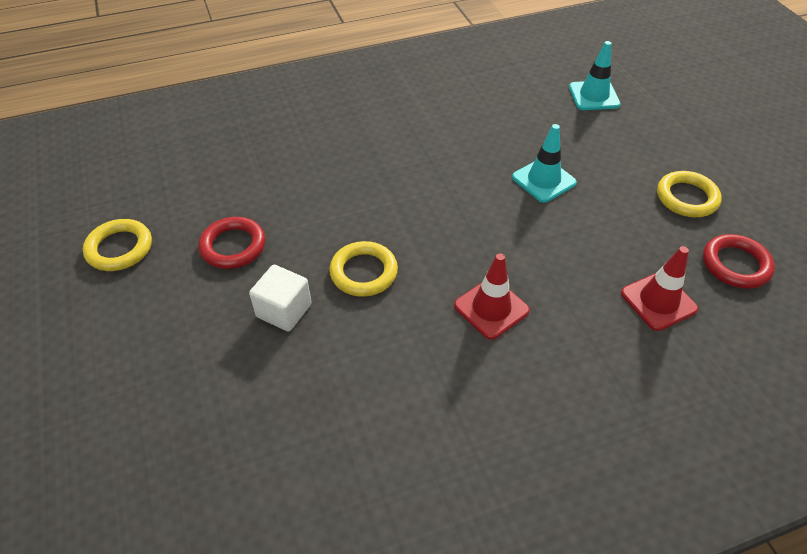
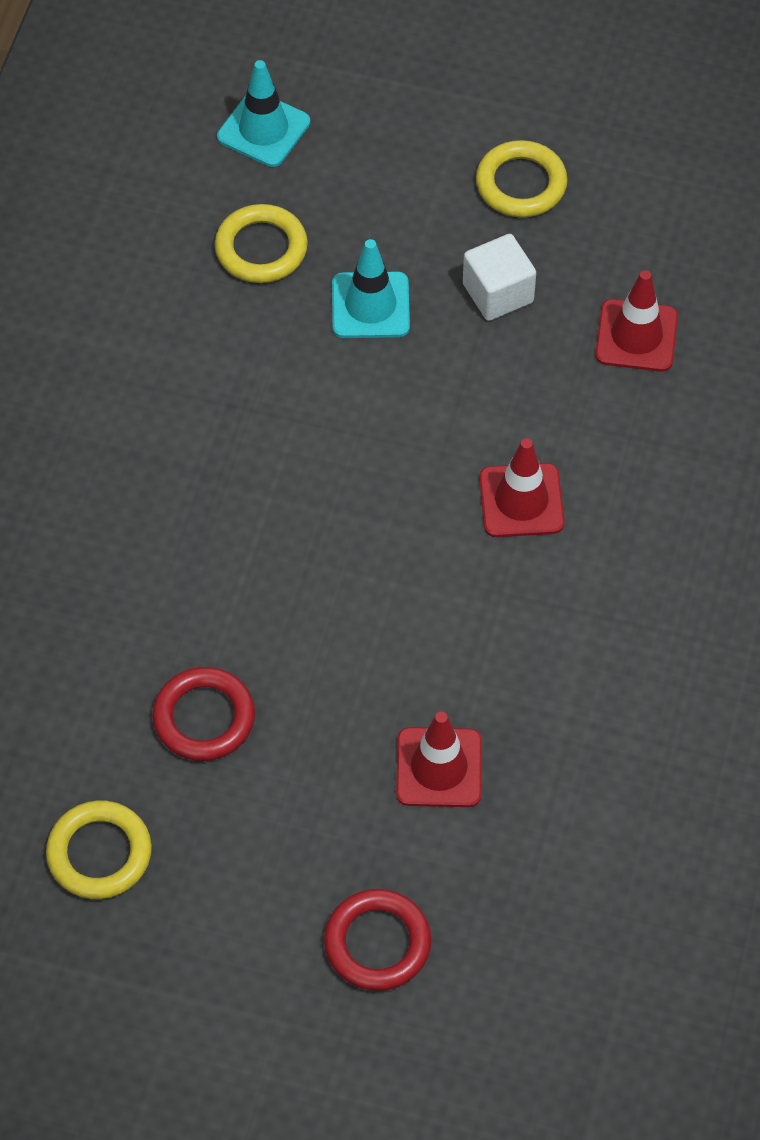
camera: 55 degrees left, 10 degrees up
(272, 370) = (439, 768): none -> red traffic cone
(284, 310) = (359, 713): white cube -> white cube (498, 293)
(363, 272) = (365, 597): yellow ring -> yellow ring (261, 248)
(735, 265) = (648, 223): red ring -> red ring (377, 943)

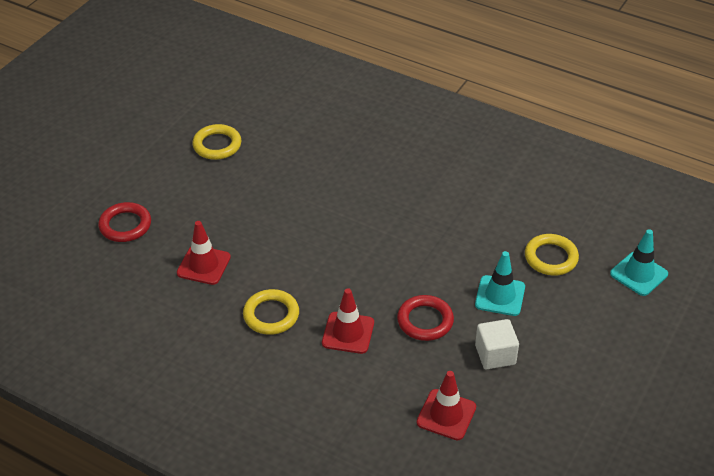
camera: 105 degrees right, 15 degrees down
(204, 718) = (269, 188): red ring -> red ring (425, 321)
(521, 184) = (577, 385): yellow ring -> yellow ring (271, 315)

